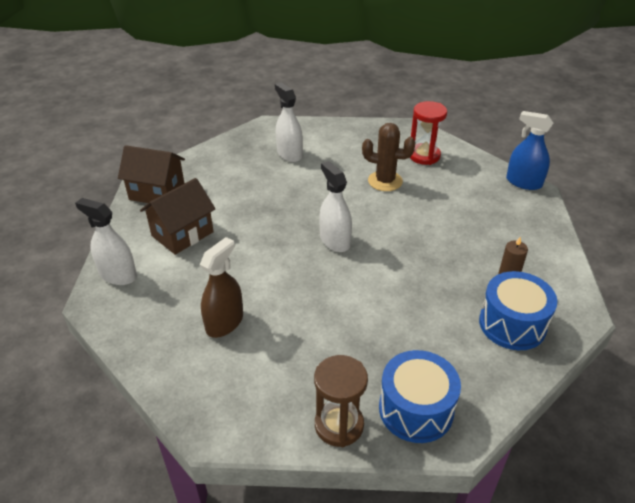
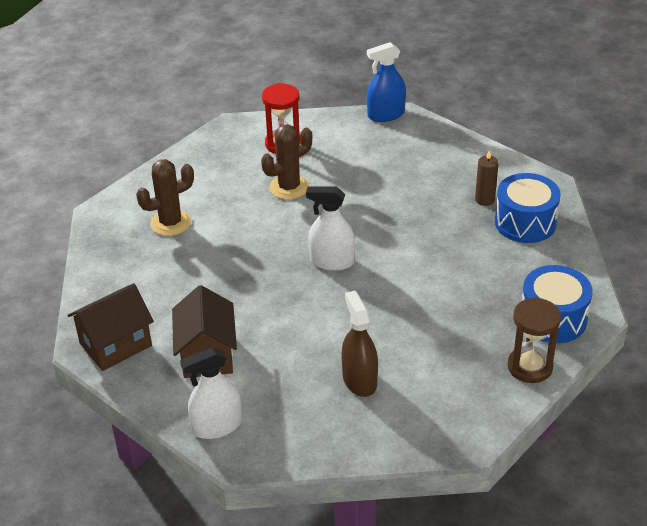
camera: 50 degrees left, 0 degrees up
(289, 154) = (170, 223): white spray bottle -> brown cactus

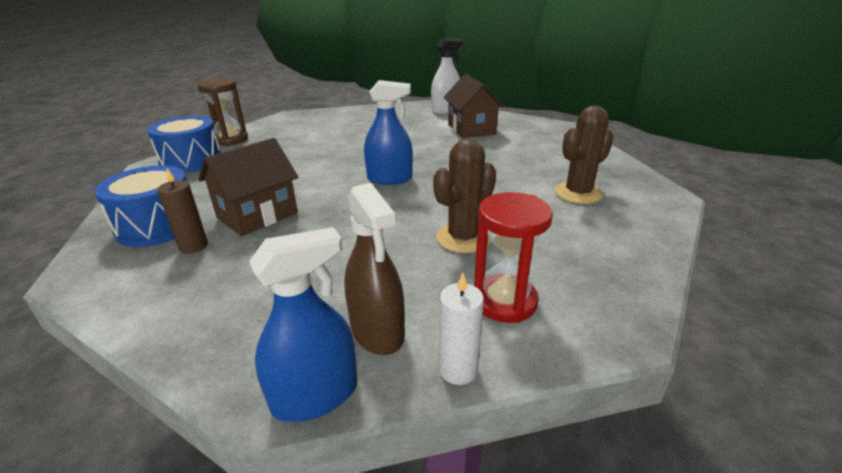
camera: 170 degrees right, 10 degrees down
(115, 344) = (541, 129): brown house -> brown house (257, 215)
(320, 118) = (458, 369): none -> white candle
(332, 261) = (389, 179): white spray bottle -> blue spray bottle
(359, 380) = (358, 128): brown spray bottle -> brown spray bottle (377, 331)

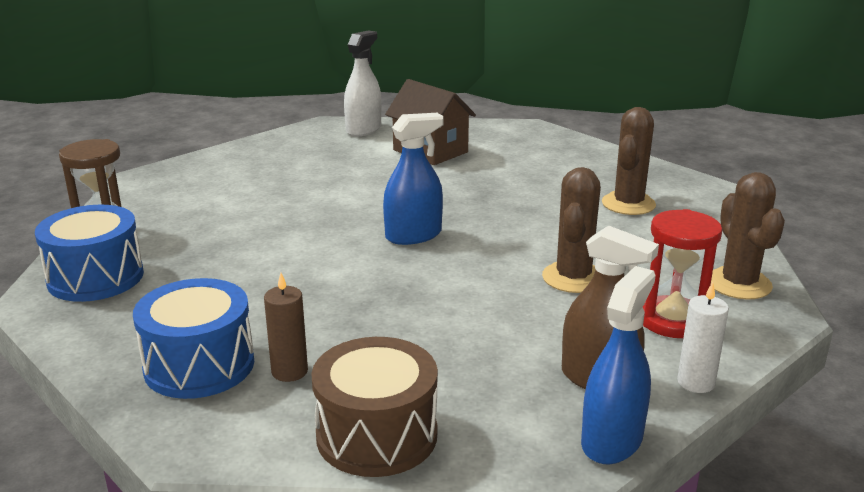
camera: 30 degrees left, 5 degrees down
(171, 312) = (377, 435): none -> brown drum
(257, 215) = (313, 317): brown house -> none
(609, 287) = (738, 284): none -> brown cactus

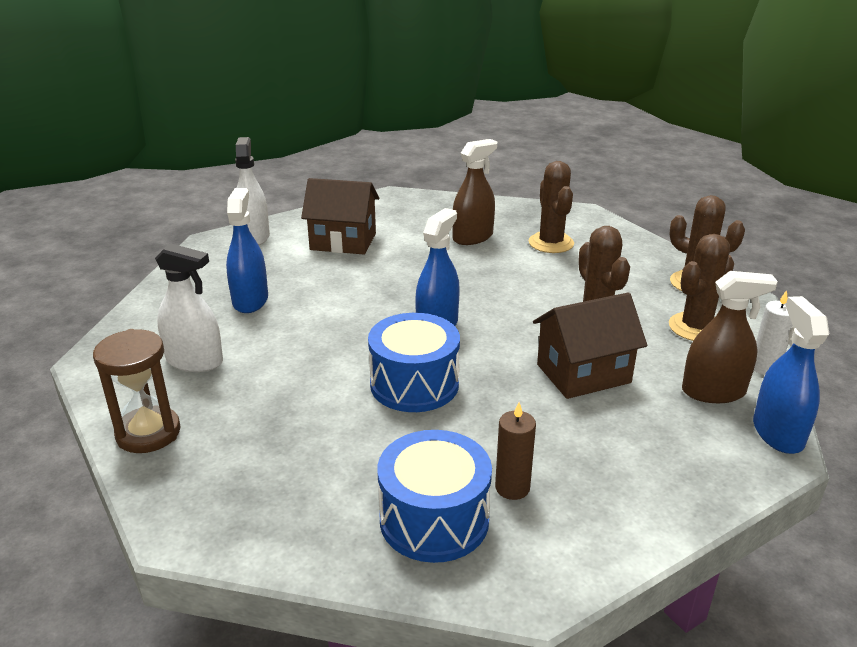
camera: 35 degrees left, 5 degrees up
(95, 277) = (208, 482): blue drum -> blue drum (414, 384)
(197, 200) = (194, 361): none -> white spray bottle
(294, 172) = (250, 300): none -> blue spray bottle
(377, 435) = (645, 507): brown drum -> none
(487, 316) = (583, 373): none -> brown house
(554, 178) = (472, 237): none -> brown spray bottle
(672, 321) = (696, 327): red hourglass -> brown cactus

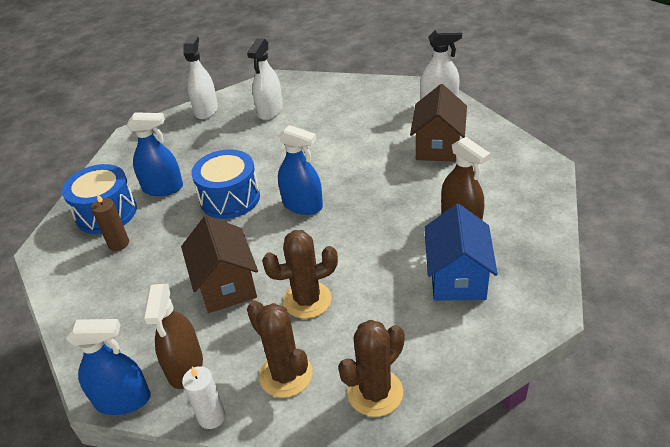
camera: 95 degrees right, 10 degrees up
(148, 433) = (206, 110): brown hourglass -> white spray bottle
(250, 300) = (341, 118): blue spray bottle -> blue spray bottle (163, 188)
(551, 243) = (457, 277): brown cactus -> blue house

